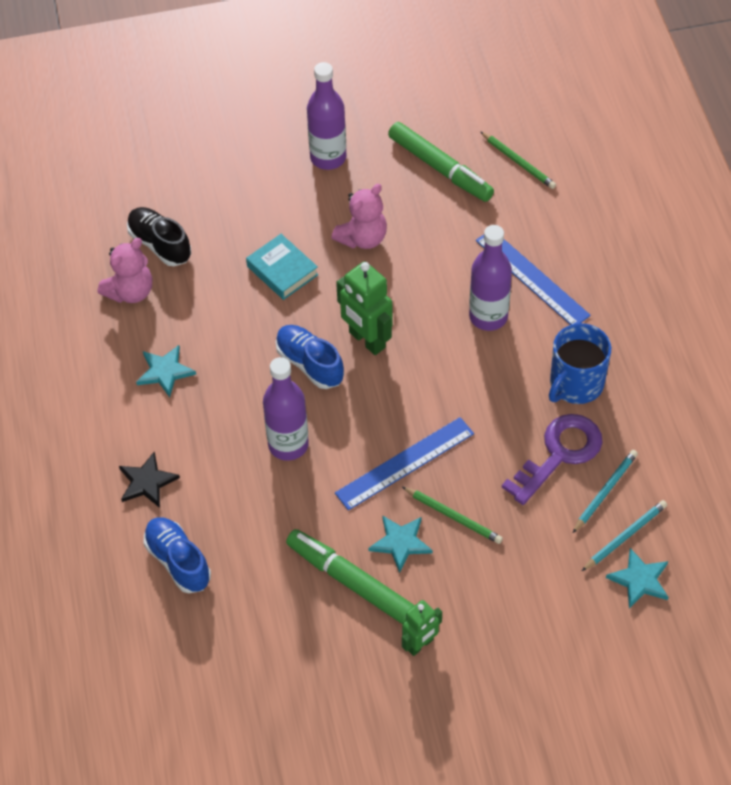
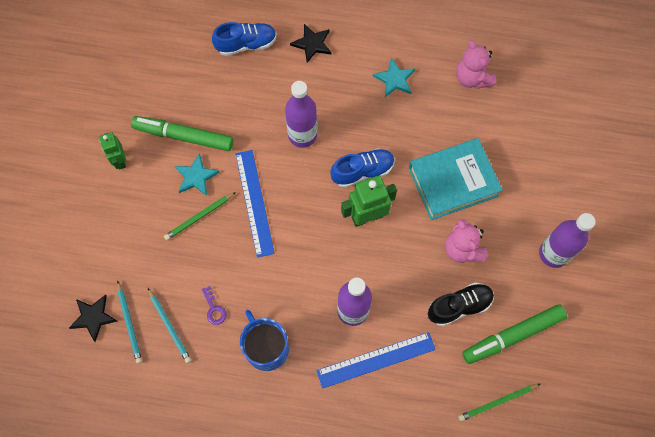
camera: 110 degrees right, 15 degrees up
(160, 244) = (508, 109): black shoe -> black shoe (459, 306)
(282, 270) = (453, 182): turquoise book -> turquoise book, size x1.65
(350, 581) = (184, 136): green marker -> green marker turned 135 degrees counterclockwise
(559, 453) = (214, 309): purple key -> purple key, size x0.44
(640, 580) = (93, 317): turquoise star -> black star

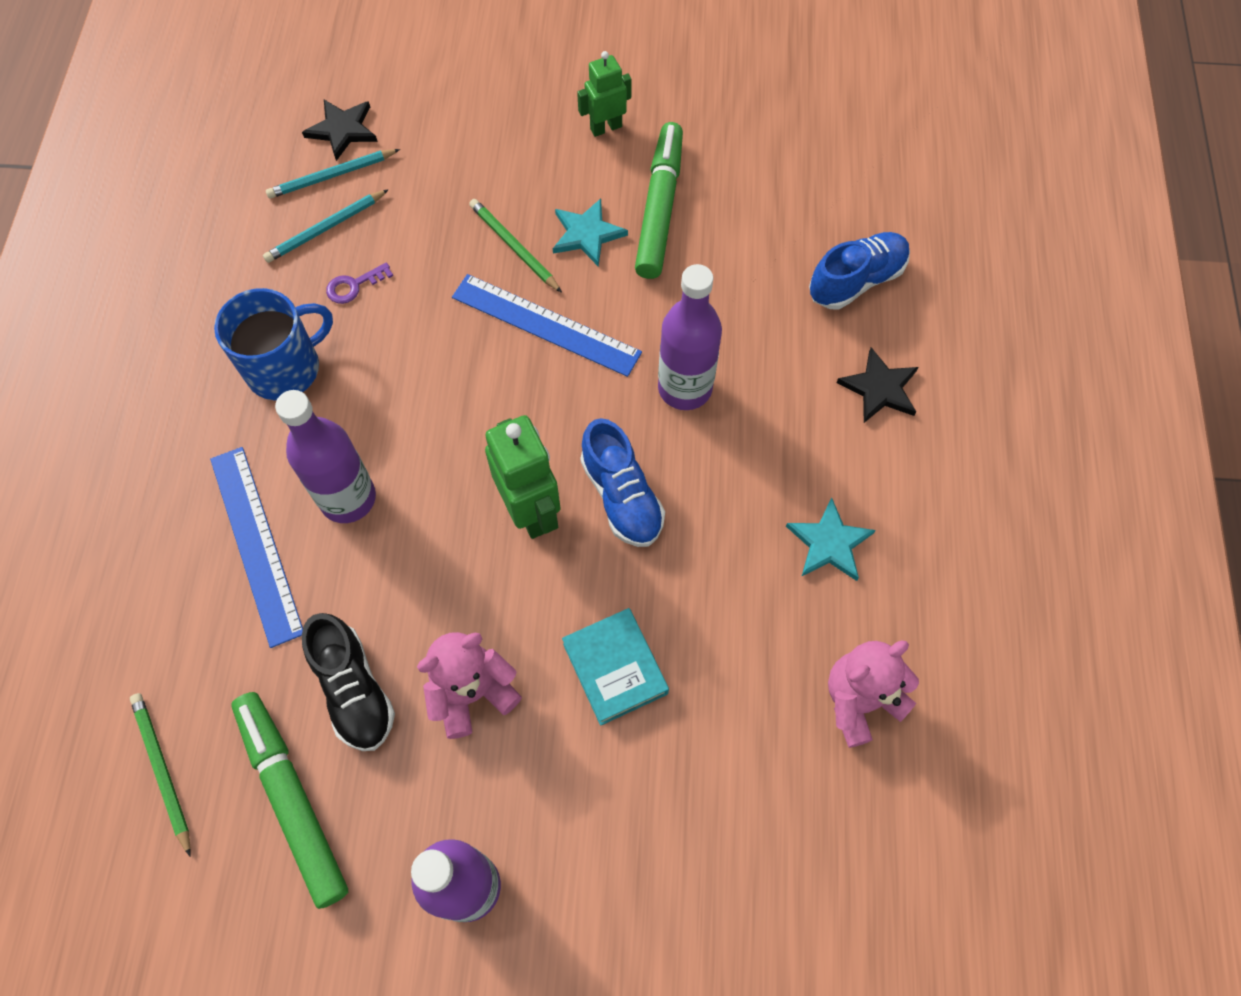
camera: 85 degrees right, 5 degrees down
(246, 44) = (856, 281): blue shoe -> blue shoe turned 105 degrees counterclockwise
(254, 202) = (545, 325): blue ruler -> blue ruler turned 45 degrees clockwise
(453, 182) = (615, 668): turquoise book -> turquoise book, size x0.61

